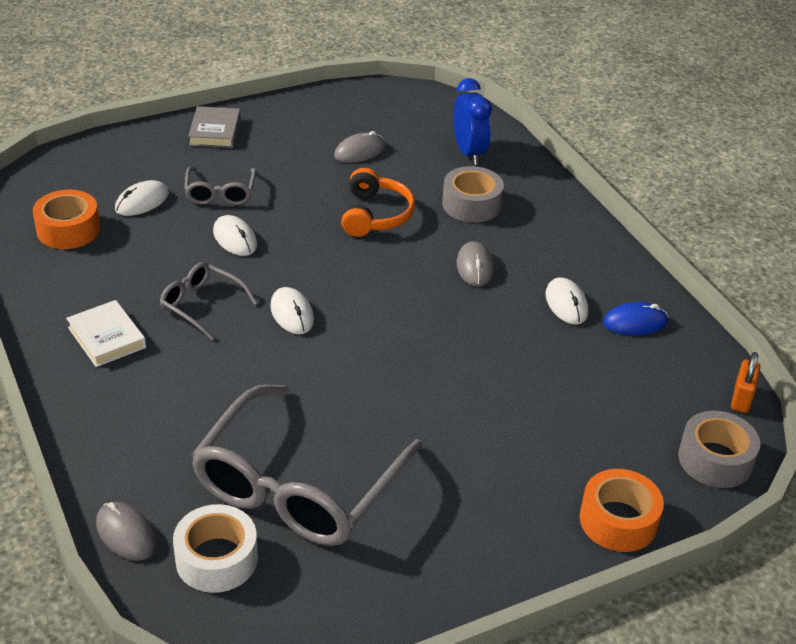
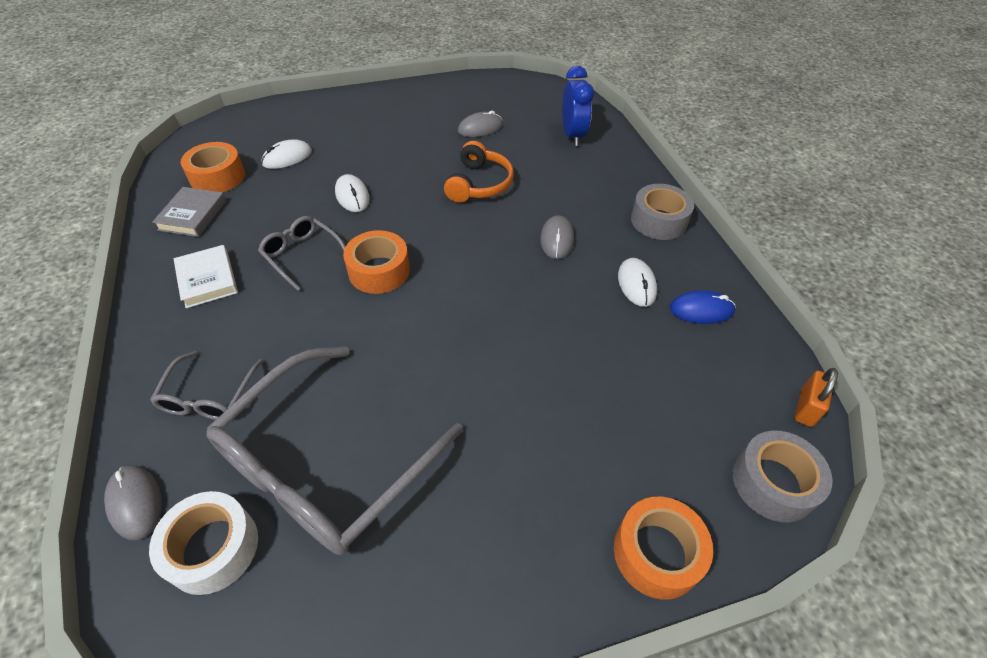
camera: 10 degrees right, 10 degrees up
(215, 131) = (367, 104): grey book -> grey book (192, 215)
(220, 193) = (354, 155): grey glasses -> grey glasses (208, 396)
(292, 313) = (379, 271): white mouse -> orange tape
(471, 204) = (565, 181): grey tape -> grey tape (658, 221)

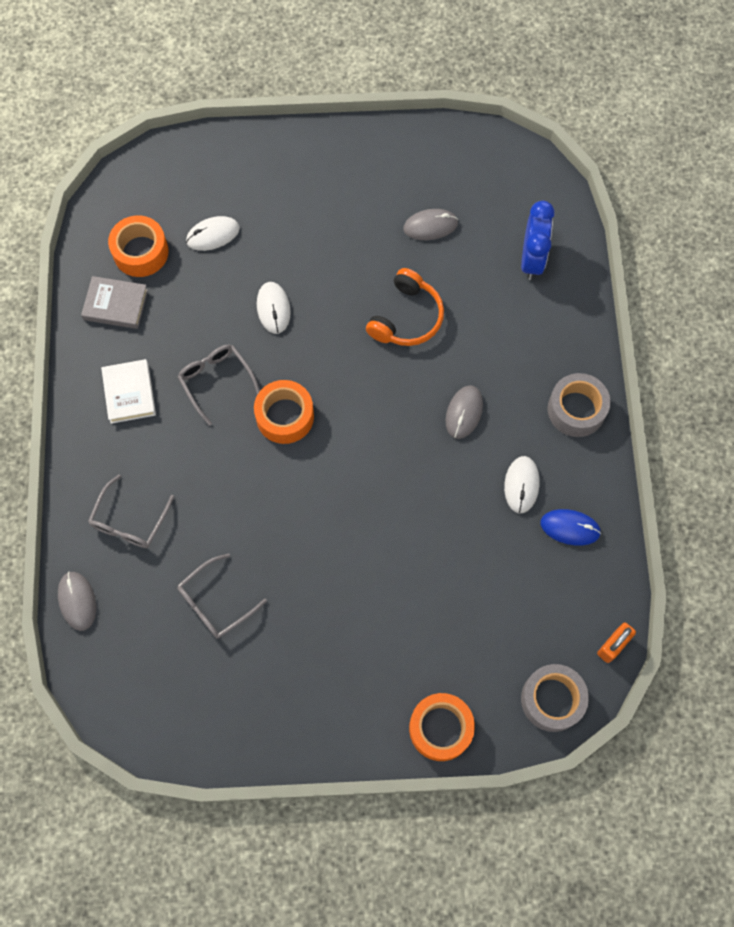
camera: 15 degrees right, 20 degrees up
(192, 215) = (116, 305): grey book -> grey book turned 75 degrees clockwise
(213, 548) = (131, 649): white tape -> none
(326, 464) = (215, 603): grey glasses -> grey glasses, size x0.47

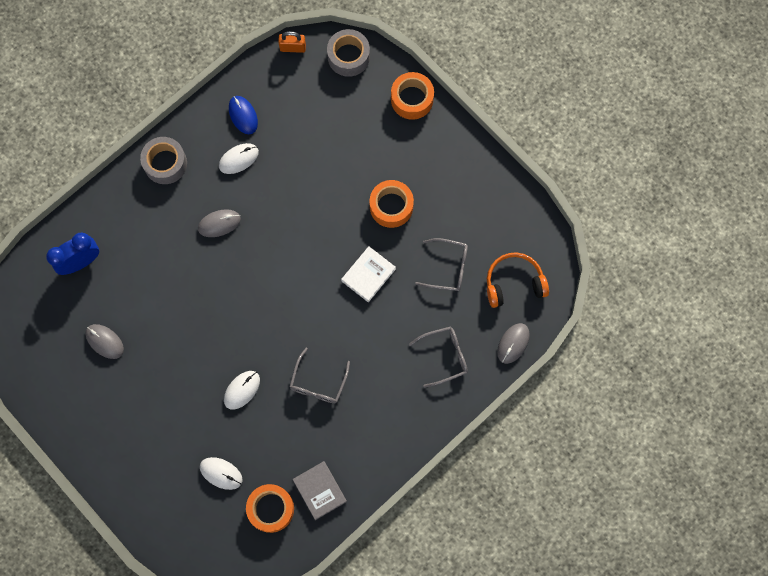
camera: 130 degrees left, 5 degrees up
(129, 393) = (369, 428): white book -> white book (368, 275)
(285, 416) = (307, 323): orange tape -> orange tape (391, 206)
(406, 317) = (182, 305): orange headphones -> orange headphones (514, 283)

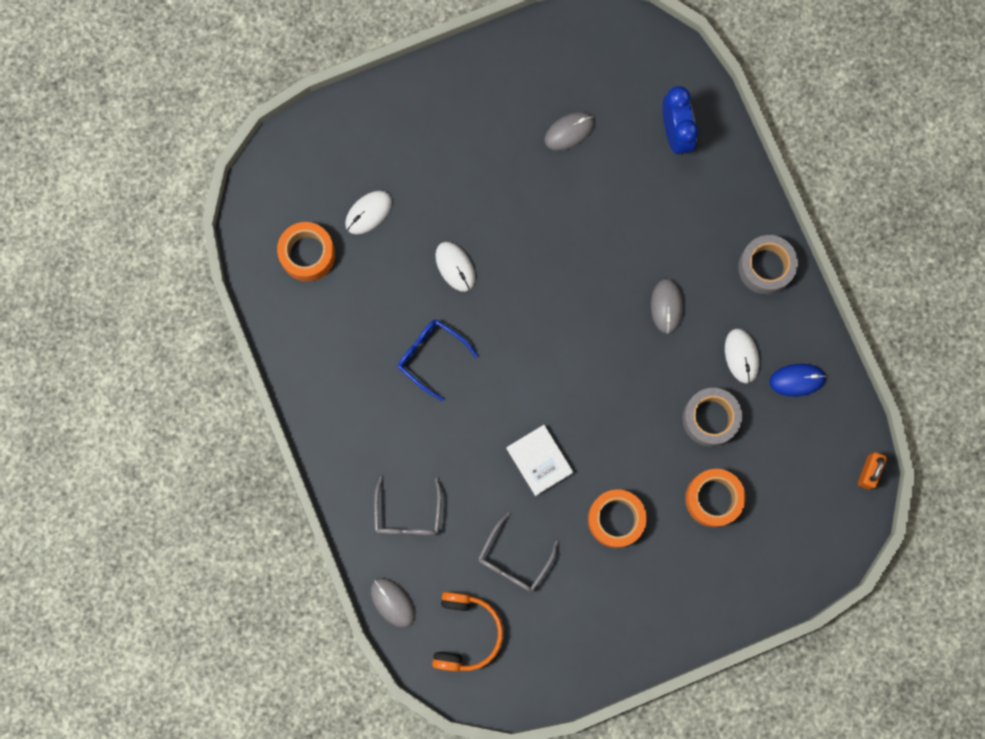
camera: 110 degrees right, 5 degrees up
(318, 383) = (431, 356): grey glasses -> blue glasses
(319, 490) = (307, 315): grey book -> none
(348, 56) = (833, 538): grey tape -> grey tape (710, 418)
(412, 99) = (748, 597): orange tape -> orange tape (713, 499)

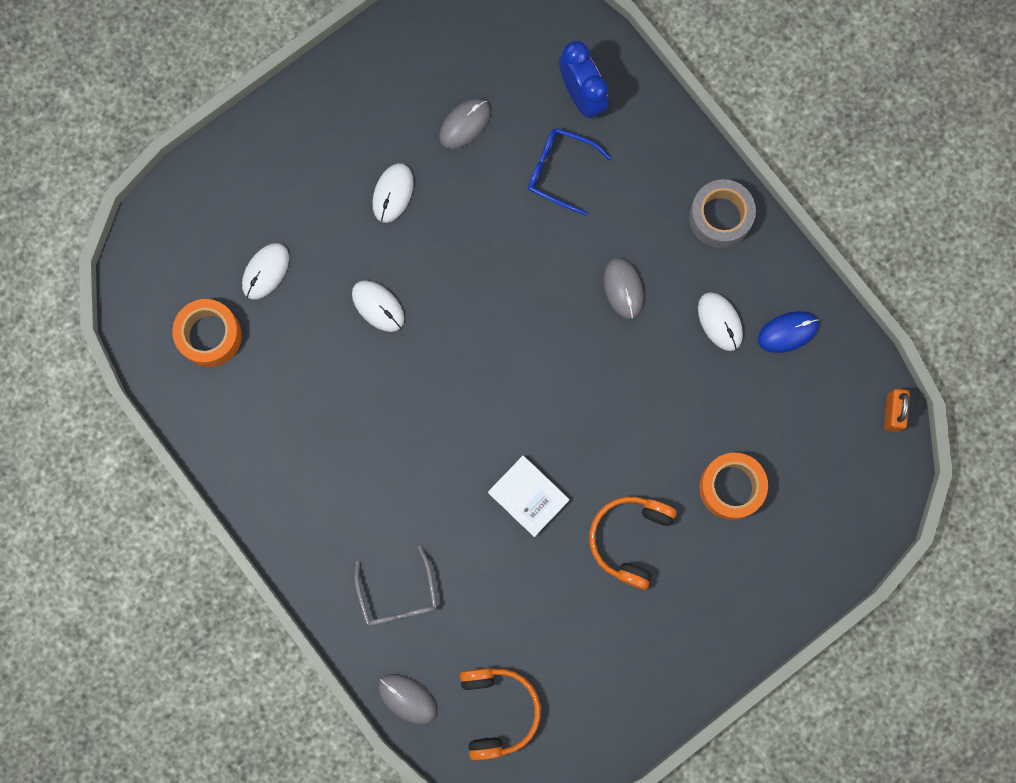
camera: 15 degrees left, 0 degrees up
(431, 356) = (377, 412): blue glasses -> blue glasses (559, 171)
(493, 174) = (393, 193): none -> white mouse
(514, 560) = (529, 614): grey glasses -> none
(616, 519) = (630, 539): orange tape -> orange headphones
(710, 418) = (704, 400): grey tape -> none

